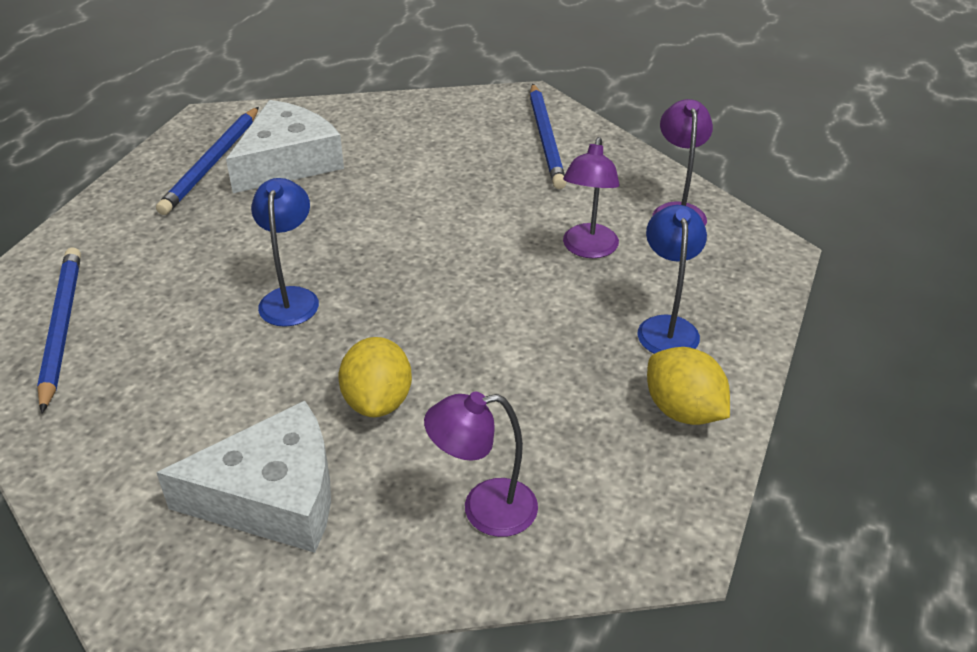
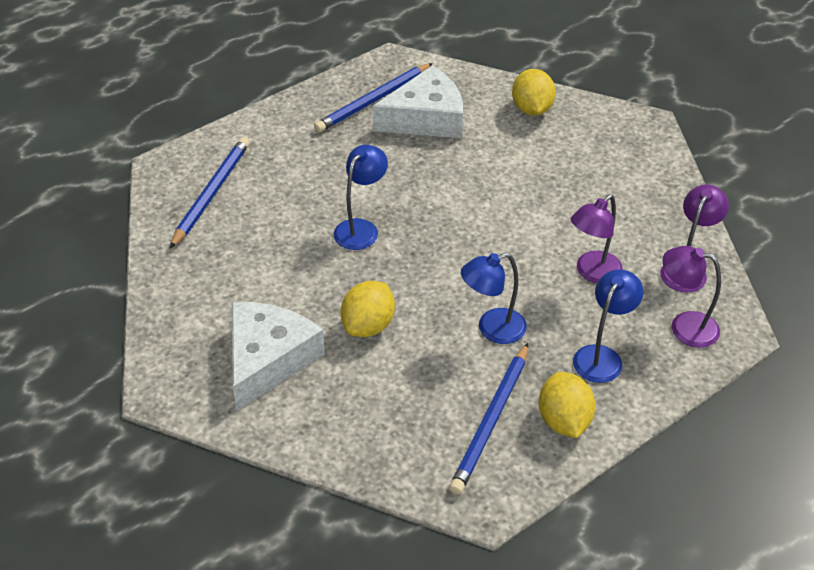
camera: 30 degrees right, 5 degrees up
(273, 496) = (268, 359): white cheese -> white cheese turned 90 degrees counterclockwise
(400, 119) = (532, 109): none -> yellow lemon
(484, 510) = (385, 425): purple lamp -> purple lamp (684, 326)
(527, 347) = (492, 329): none -> blue lamp
(546, 139) = (632, 167): blue pencil -> blue pencil (491, 421)

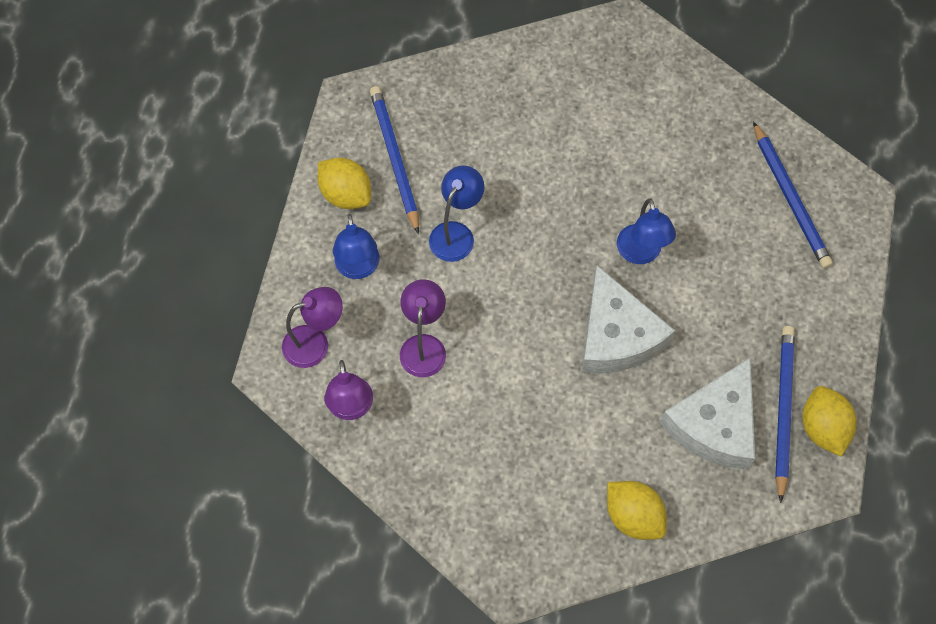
camera: 140 degrees right, 20 degrees up
(268, 359) = (586, 95): white cheese -> white cheese (617, 335)
(368, 325) = (546, 171): yellow lemon -> yellow lemon (823, 428)

